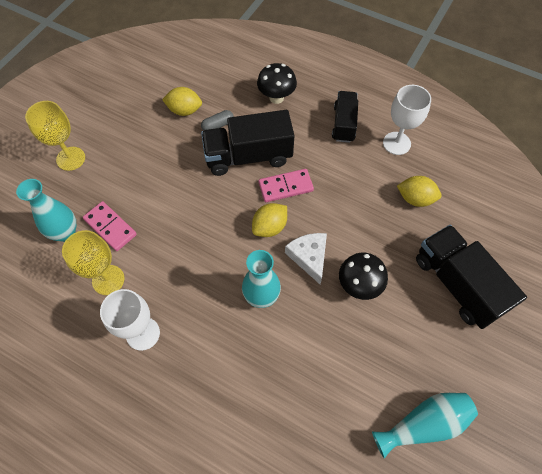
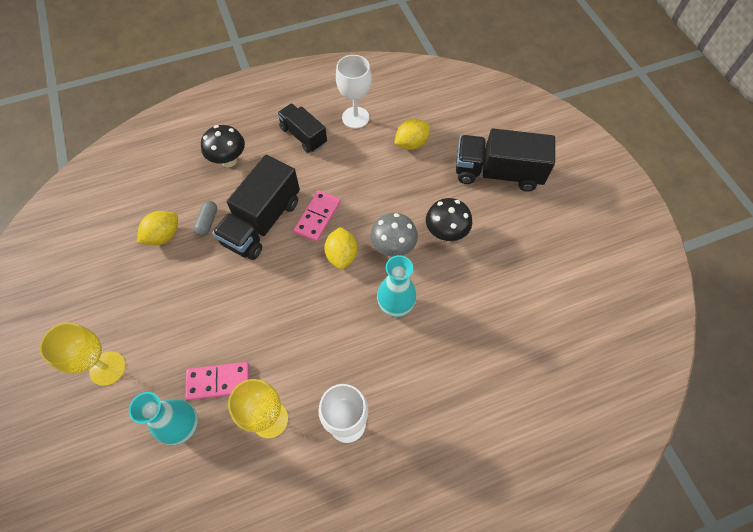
camera: 50 degrees left, 0 degrees up
(309, 257) = (393, 248): white cheese -> grey mushroom
(424, 424) = (578, 274): turquoise vase -> none

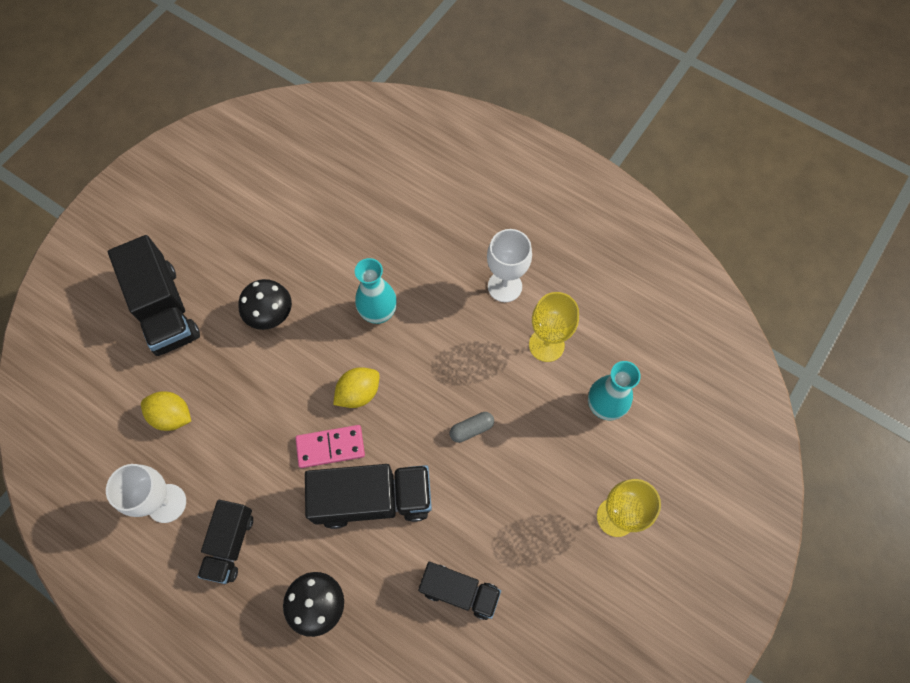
camera: 125 degrees left, 5 degrees up
(163, 236) = (459, 591): yellow lemon -> black truck
(207, 222) = (411, 558): grey capsule -> grey capsule (471, 429)
(218, 381) = (551, 409): pink domino -> none
(393, 248) = (319, 352): grey mushroom -> none

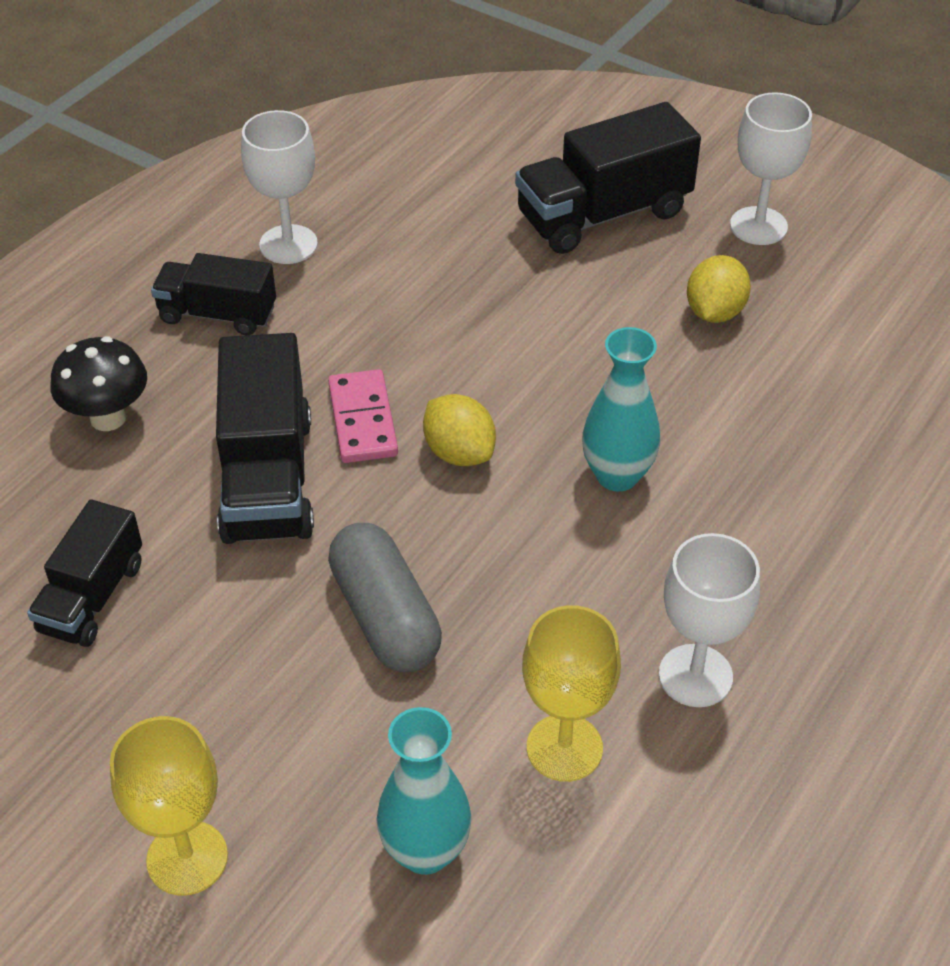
camera: 90 degrees right, 20 degrees down
(172, 416) = (423, 238): yellow lemon -> yellow lemon (714, 312)
(188, 226) = (758, 226): none -> white goblet
(271, 316) = (600, 335): black mushroom -> none
(471, 429) = (385, 616): grey capsule -> grey capsule, size x1.94

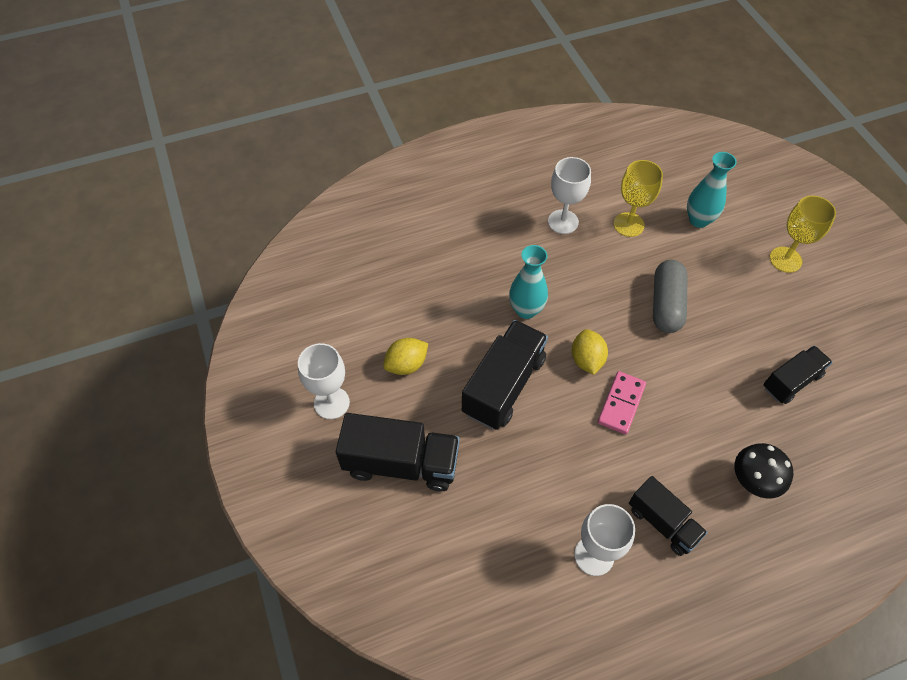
camera: 145 degrees left, 10 degrees up
(267, 478) = (684, 398): black truck -> black truck (503, 386)

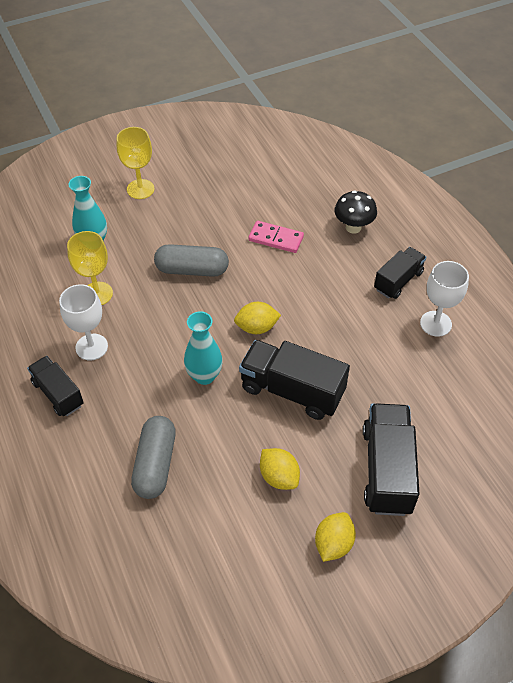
camera: 95 degrees left, 5 degrees down
(331, 403) = (333, 544): white goblet -> yellow lemon
(432, 269) = (155, 464): none -> grey capsule
(621, 404) = (298, 304): pink domino -> pink domino (276, 239)
(791, 381) = (262, 198): black truck -> black truck (58, 394)

